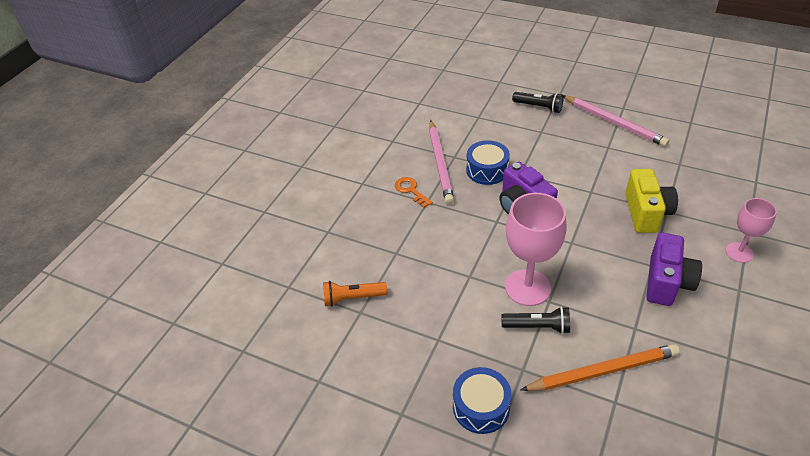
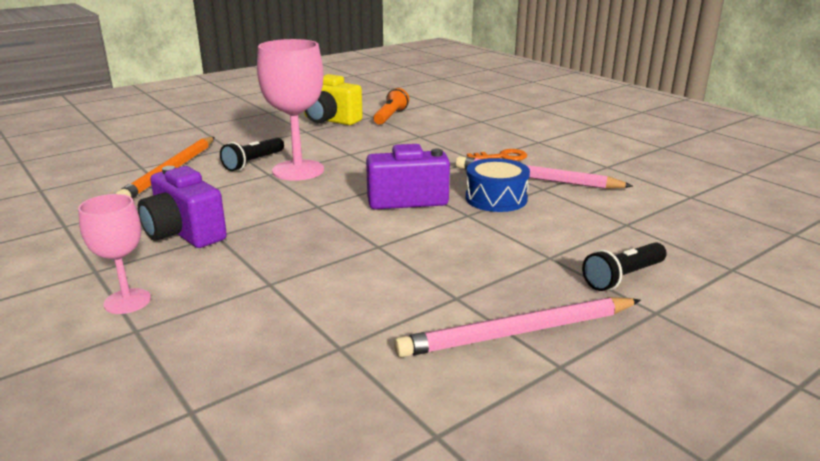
camera: 115 degrees right, 20 degrees down
(481, 407) = (229, 130): blue drum -> none
(646, 213) = (289, 267): yellow camera -> yellow camera (330, 120)

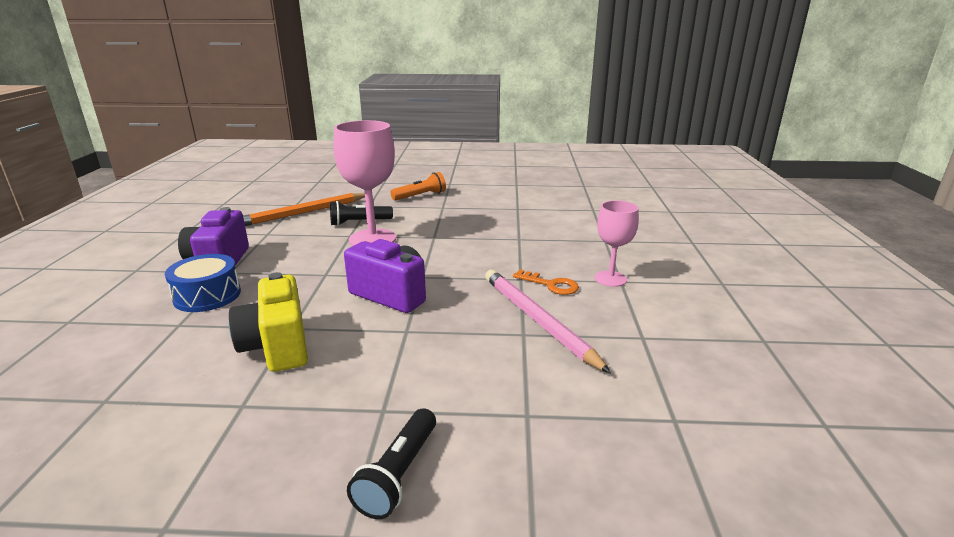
camera: 40 degrees right, 0 degrees up
(127, 301) = (104, 299): pink goblet -> pink goblet (610, 279)
(330, 120) = (477, 203): yellow camera -> yellow camera (277, 346)
(390, 116) = (531, 212): orange flashlight -> orange flashlight (420, 196)
(496, 198) = (460, 325): blue drum -> blue drum (207, 296)
(518, 332) = (208, 470): pink pencil -> none
(623, 277) = (398, 474): black flashlight -> black flashlight turned 75 degrees counterclockwise

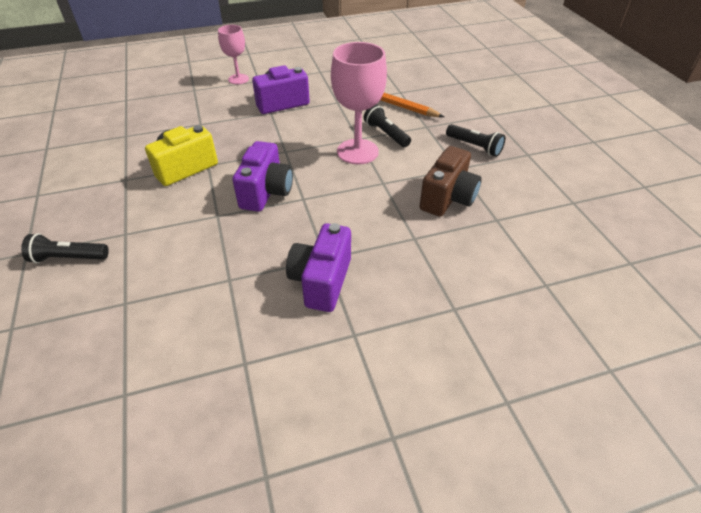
camera: 70 degrees right, 20 degrees up
(207, 296) = (236, 118): blue drum -> none
(420, 196) = (474, 147): orange flashlight -> black flashlight
(479, 218) = (448, 198): none -> brown camera
(538, 320) = (252, 284): pink pencil -> none
(551, 285) = (321, 281): orange key -> purple camera
(610, 279) = (355, 325): pink goblet -> pink goblet (238, 79)

